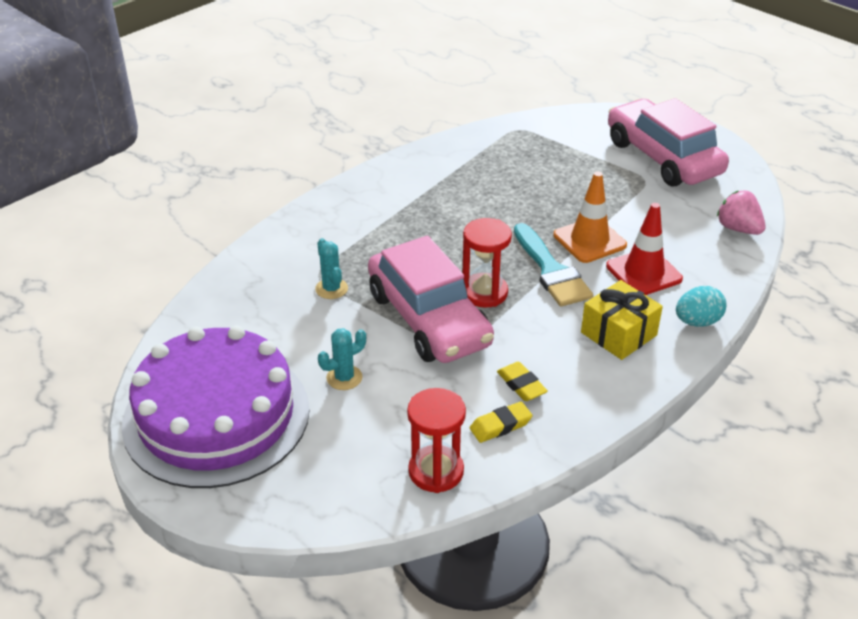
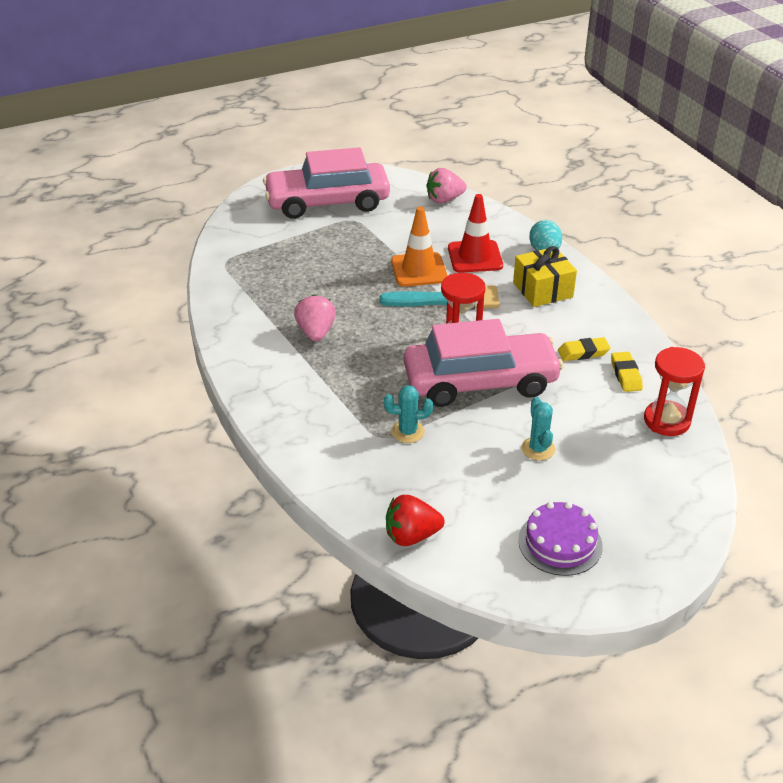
camera: 70 degrees left, 0 degrees up
(197, 320) = (411, 536): none -> red strawberry
(216, 416) = (560, 543): purple cake -> purple cake, size x0.45
(445, 203) = (316, 332): none -> pink strawberry

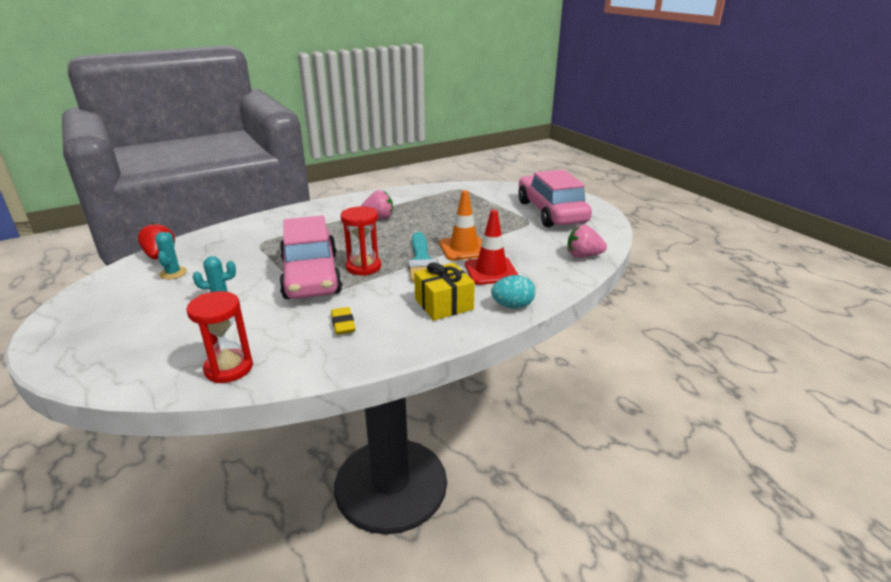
camera: 85 degrees right, 10 degrees down
(408, 432) = (261, 251): turquoise cactus -> turquoise cactus (173, 273)
(444, 200) = (583, 256): pink strawberry -> pink strawberry turned 60 degrees counterclockwise
(560, 543) = (114, 308): purple cake -> none
(625, 375) = (305, 347): yellow eraser -> none

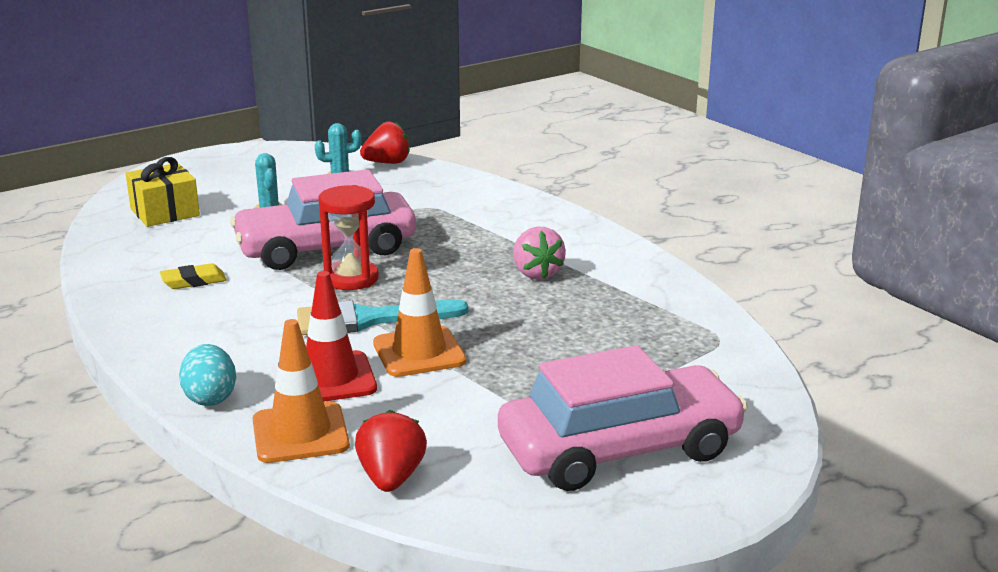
camera: 85 degrees right, 5 degrees down
(229, 368) = (122, 236): red hourglass -> none
(444, 304) = (228, 343): yellow gift -> yellow gift (165, 212)
(548, 278) = (300, 433): none -> orange traffic cone
(583, 256) = (391, 478): pink strawberry -> red strawberry

